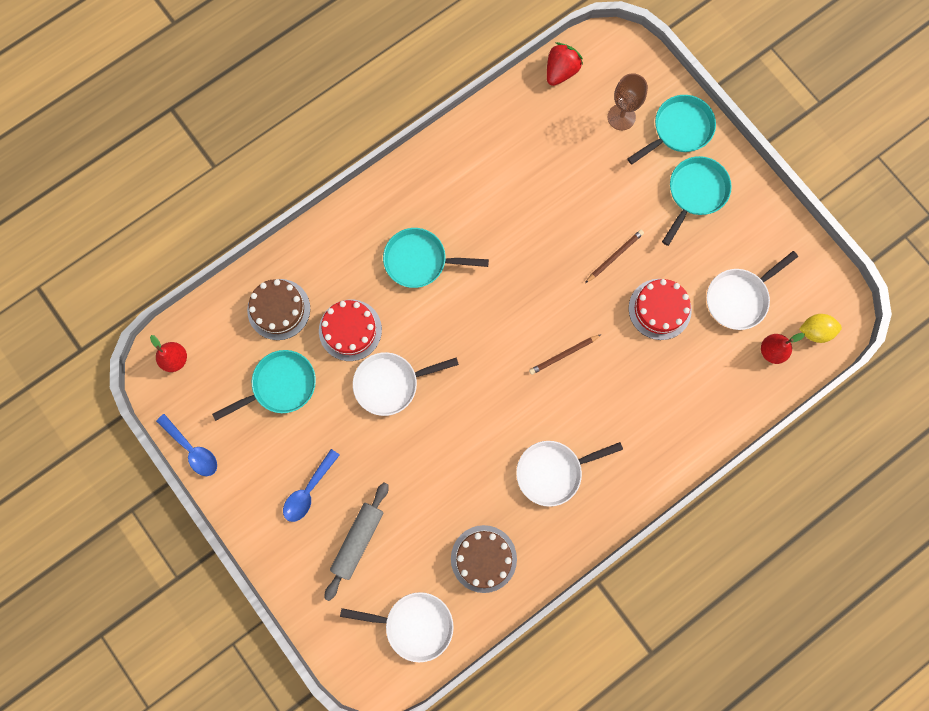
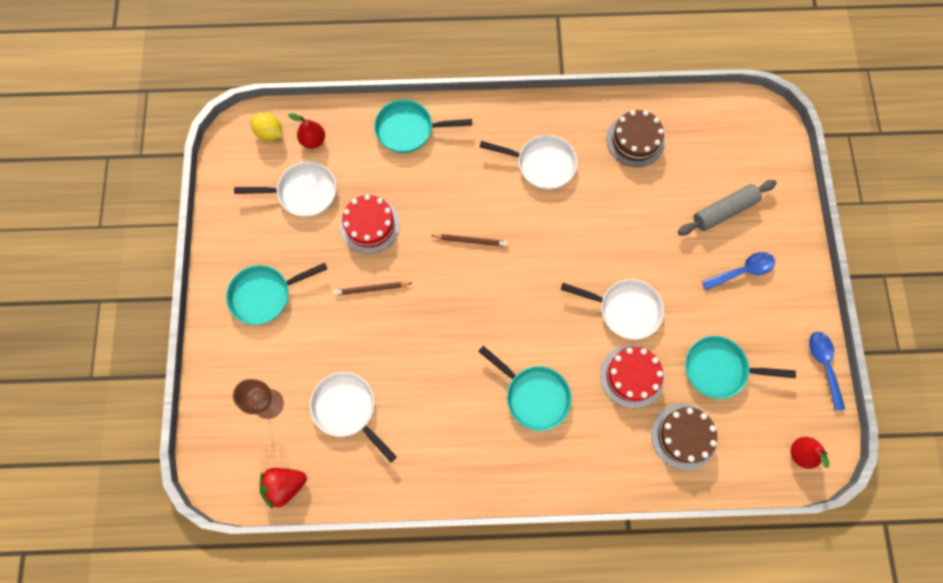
camera: 145 degrees left, 5 degrees down
(414, 625) = (715, 130): white pan -> white pan (347, 409)
(679, 130) = (231, 357): turquoise pan -> turquoise pan (408, 129)

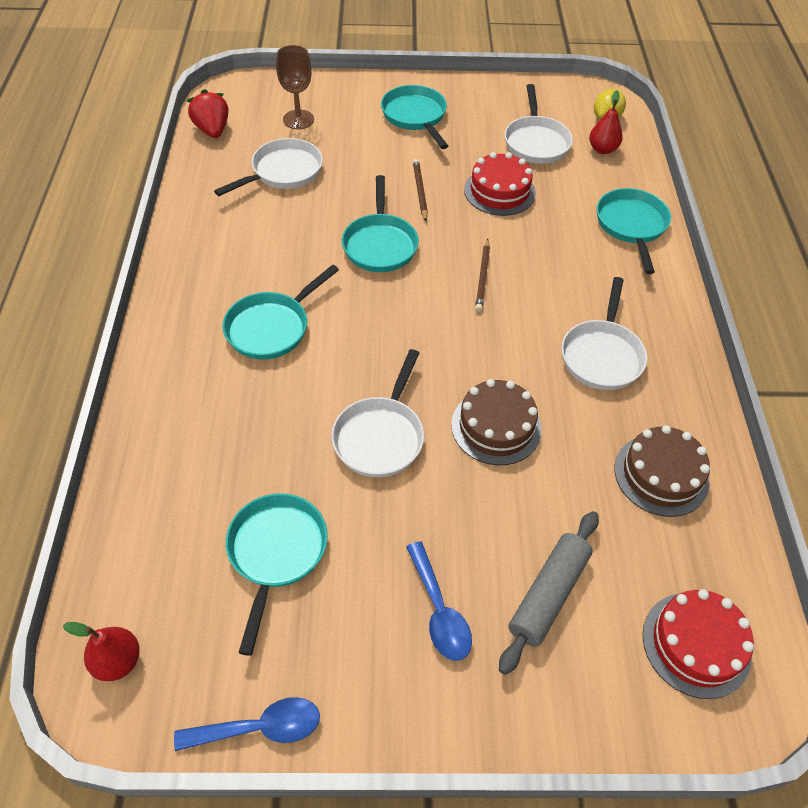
camera: 90 degrees right, 20 degrees down
(438, 319) = (380, 244): none -> turquoise pan
(632, 376) = (281, 436): red cake -> red cake (696, 644)
(684, 436) = (183, 492): brown cake -> brown cake (496, 426)
(724, 211) = (548, 595): grey rolling pin -> grey rolling pin turned 60 degrees clockwise

